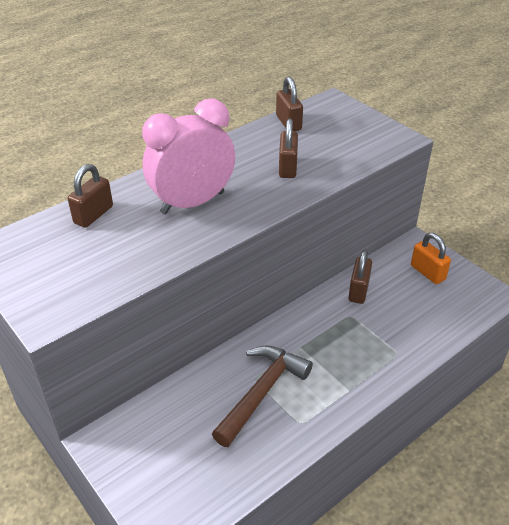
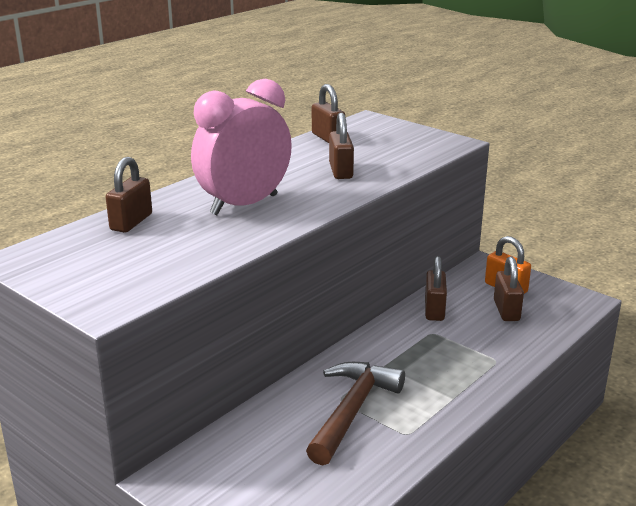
camera: 10 degrees left, 15 degrees down
(421, 298) = (506, 310): none -> brown padlock

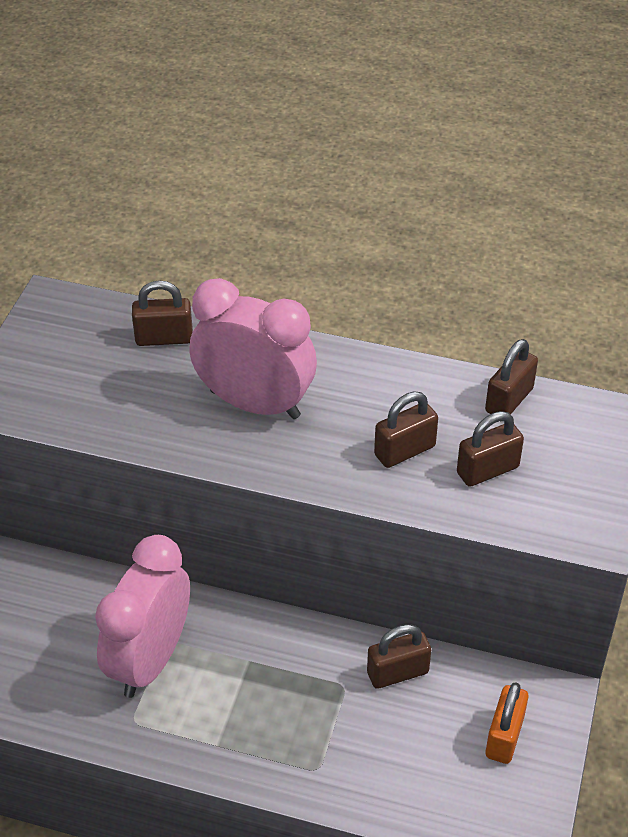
camera: 65 degrees right, 20 degrees up
(352, 411) = (150, 660): brown hammer -> pink clock
(506, 310) = (442, 752): brown padlock -> brown padlock (487, 470)

